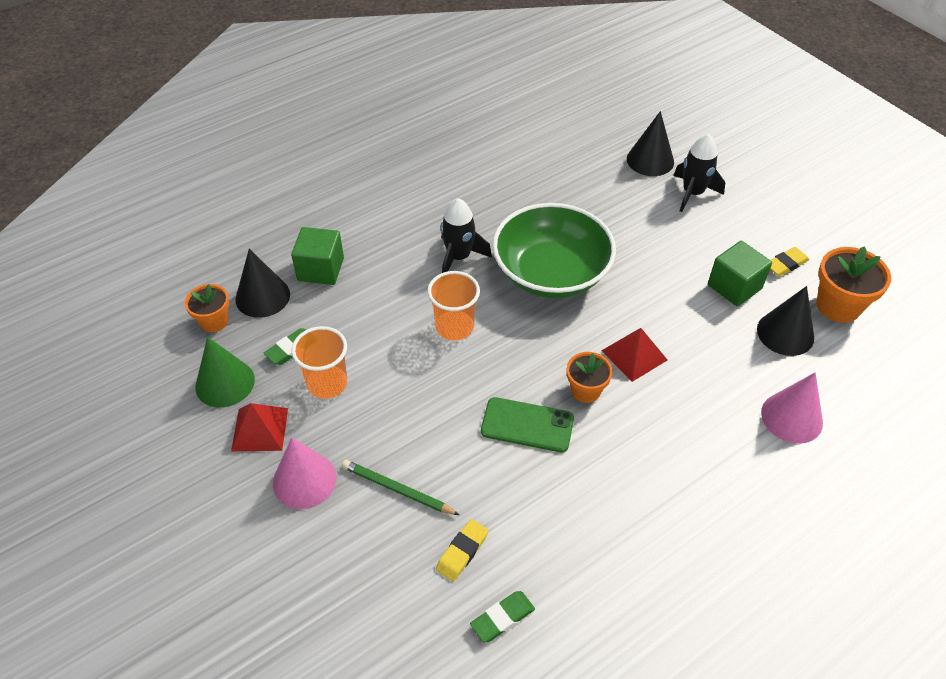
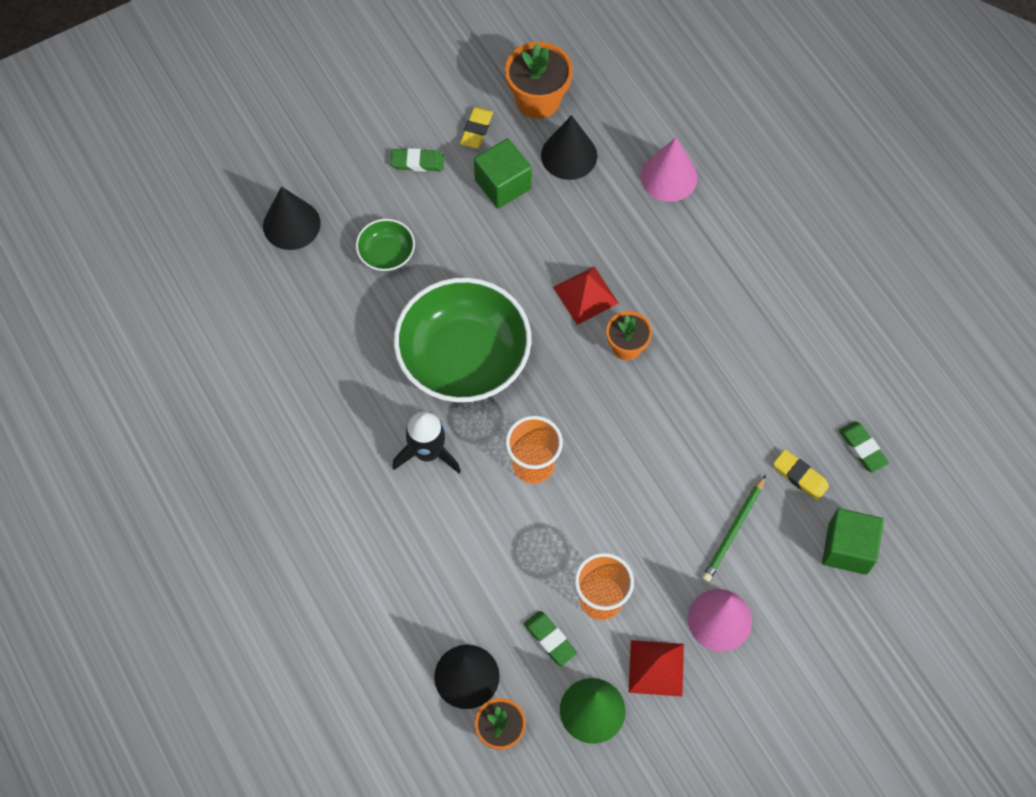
camera: 85 degrees left, 15 degrees up
(321, 269) = (429, 609): green cube -> green cube (848, 548)
(527, 425) = (665, 405): green phone -> none
(639, 217) = (386, 254): none -> green bowl
(692, 193) = (355, 192): black rocket -> none
(736, 228) = (417, 162): none -> green eraser
(786, 264) = (476, 130): yellow eraser -> yellow eraser turned 45 degrees clockwise

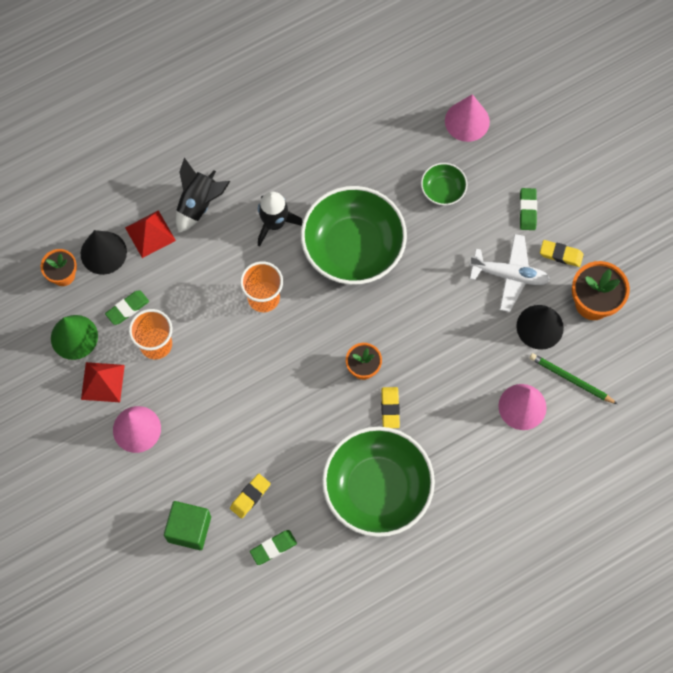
camera: 90 degrees right, 5 degrees up
(291, 224) = (467, 121): black cone -> pink cone
(396, 550) = (199, 204): none -> black rocket
(503, 184) = (509, 275): green cube -> white plane
(585, 295) = (409, 338): red pyramid -> red pyramid (150, 234)
(677, 317) = (390, 408): none -> yellow eraser
(733, 530) = (206, 443): green pencil -> green pencil (571, 379)
(779, 332) = (377, 488): none -> green bowl

